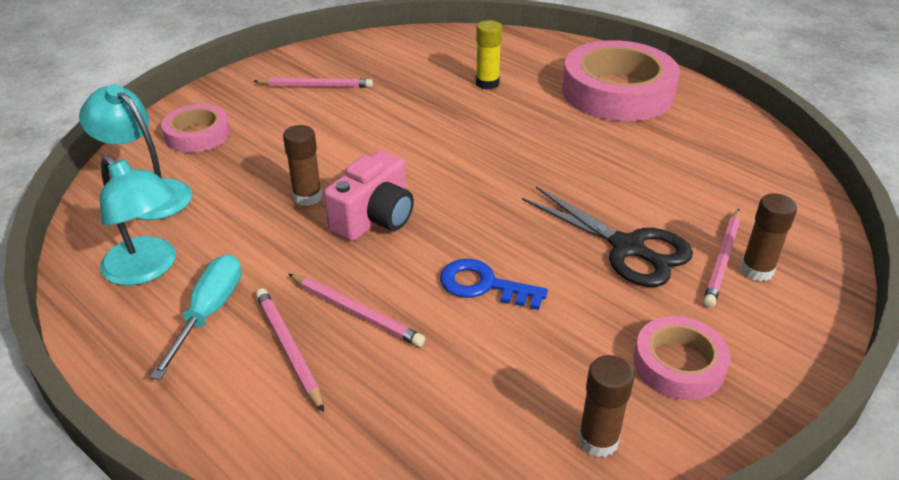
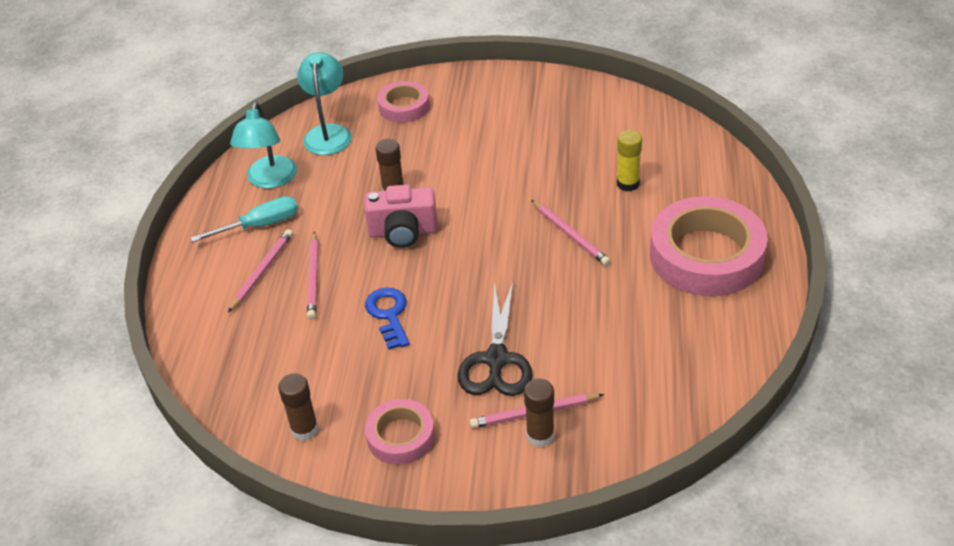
camera: 55 degrees right, 5 degrees up
(315, 86) = (518, 112): pink pencil -> pink pencil (570, 235)

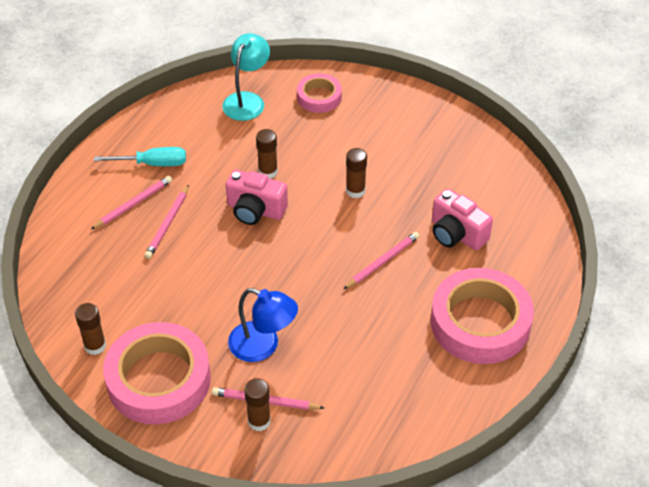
camera: 20 degrees right, 5 degrees up
(270, 180) = (181, 126): turquoise lamp -> none
(389, 314) = (205, 277): blue key -> none
(400, 436) = (159, 379): pink tape -> pink tape, size x1.88
(496, 359) = (263, 346): black scissors -> blue lamp
(498, 179) = (355, 191): none -> brown glue stick
(570, 235) = (382, 262): pink pencil -> pink pencil turned 120 degrees counterclockwise
(627, 184) = (456, 234): yellow glue stick -> pink camera

